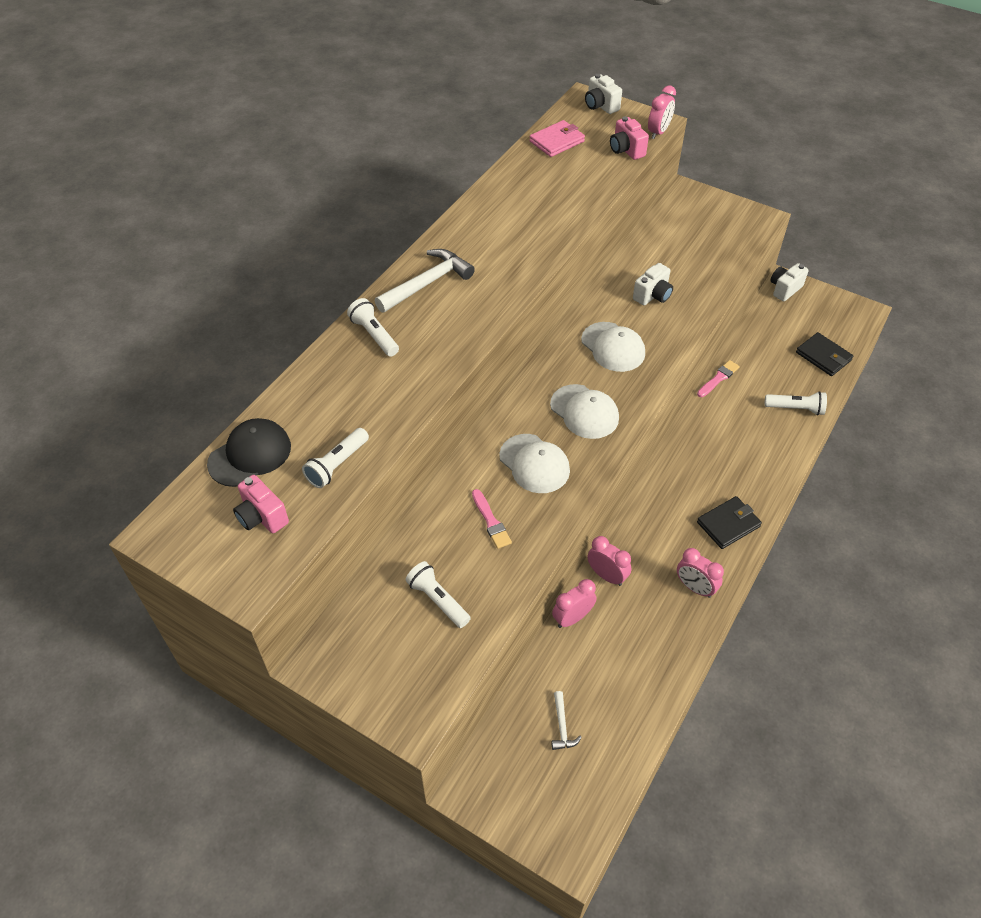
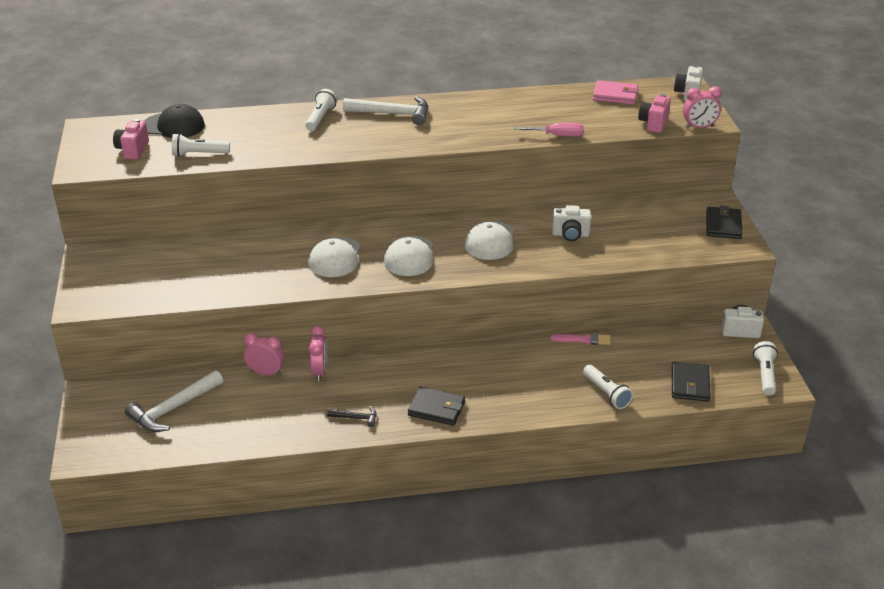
camera: 50 degrees right, 15 degrees down
(438, 600) = (179, 272): white flashlight -> white flashlight (765, 375)
(491, 521) = (264, 263): pink brush -> none
(562, 726) = (173, 409): white hammer -> white hammer, size x2.01
(585, 210) = (557, 136): none -> pink screwdriver
(695, 587) = (356, 418): pink clock -> black hammer
(723, 210) = (723, 225): none -> black wallet

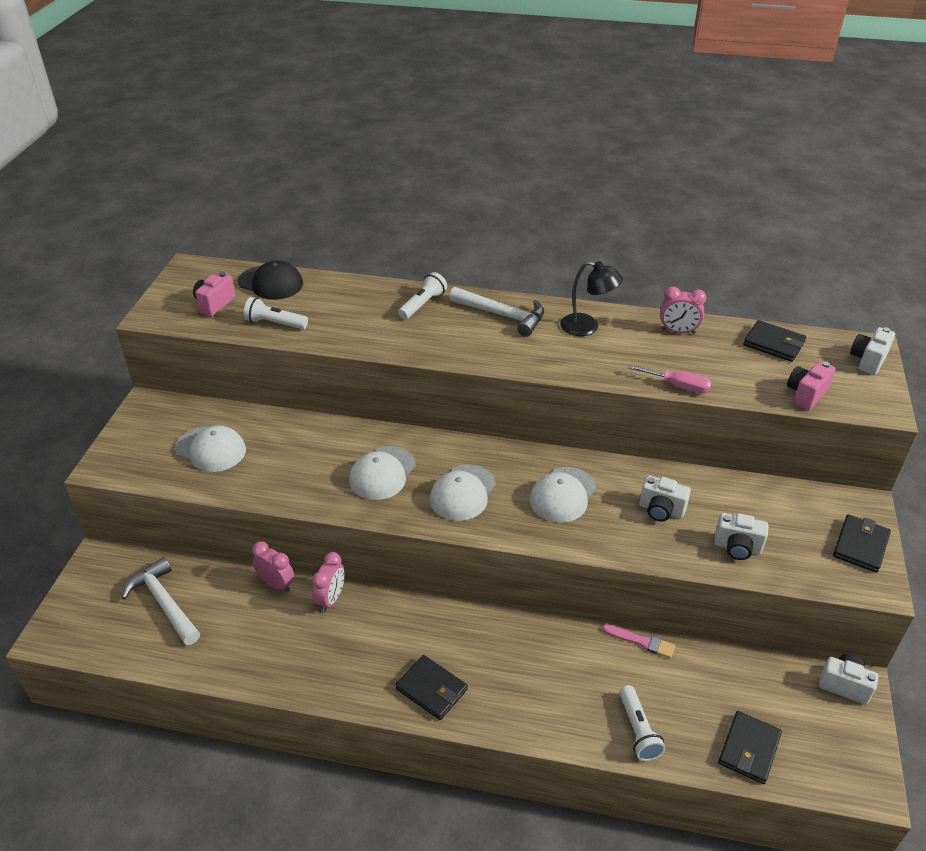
camera: 20 degrees right, 5 degrees up
(172, 272) = (211, 449): none -> white cap
(173, 409) = (164, 603): white hammer -> white hammer turned 75 degrees clockwise
(356, 418) = (339, 674): black hammer -> none
(466, 110) = (587, 327): none -> black lamp
(615, 95) = (773, 344): pink wallet -> black wallet
(637, 245) = (737, 547): none -> white camera
(699, 127) = (863, 413): pink clock -> pink clock (678, 331)
(765, 375) = (854, 765): white flashlight -> none

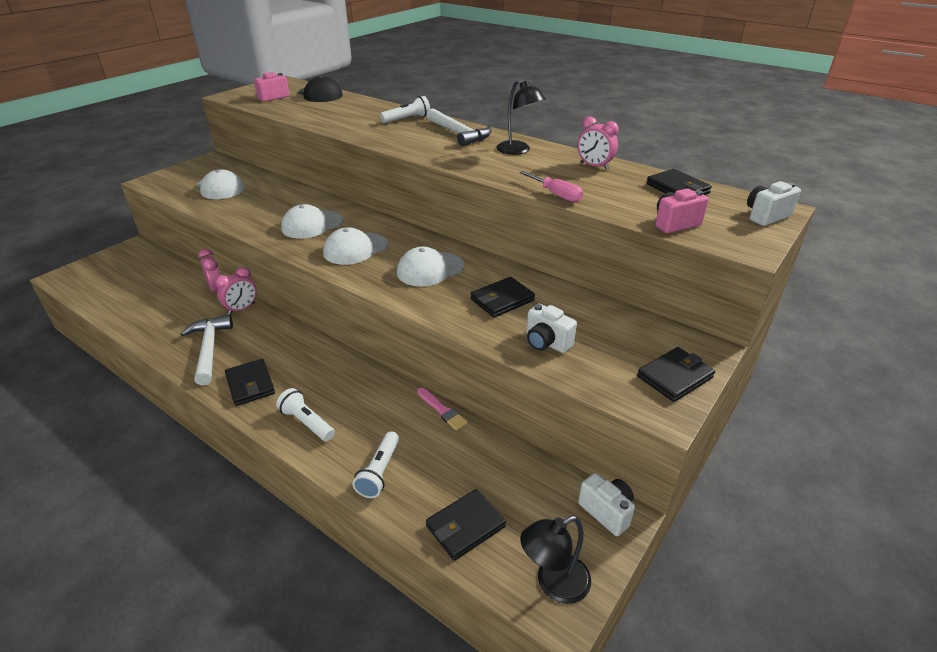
camera: 25 degrees right, 5 degrees down
(164, 603) = (141, 280): white hammer -> white hammer (209, 349)
(275, 323) = (296, 111): white flashlight -> white flashlight (307, 423)
(661, 510) = (502, 300): white camera -> black wallet
(849, 768) = (553, 584): none -> black lamp

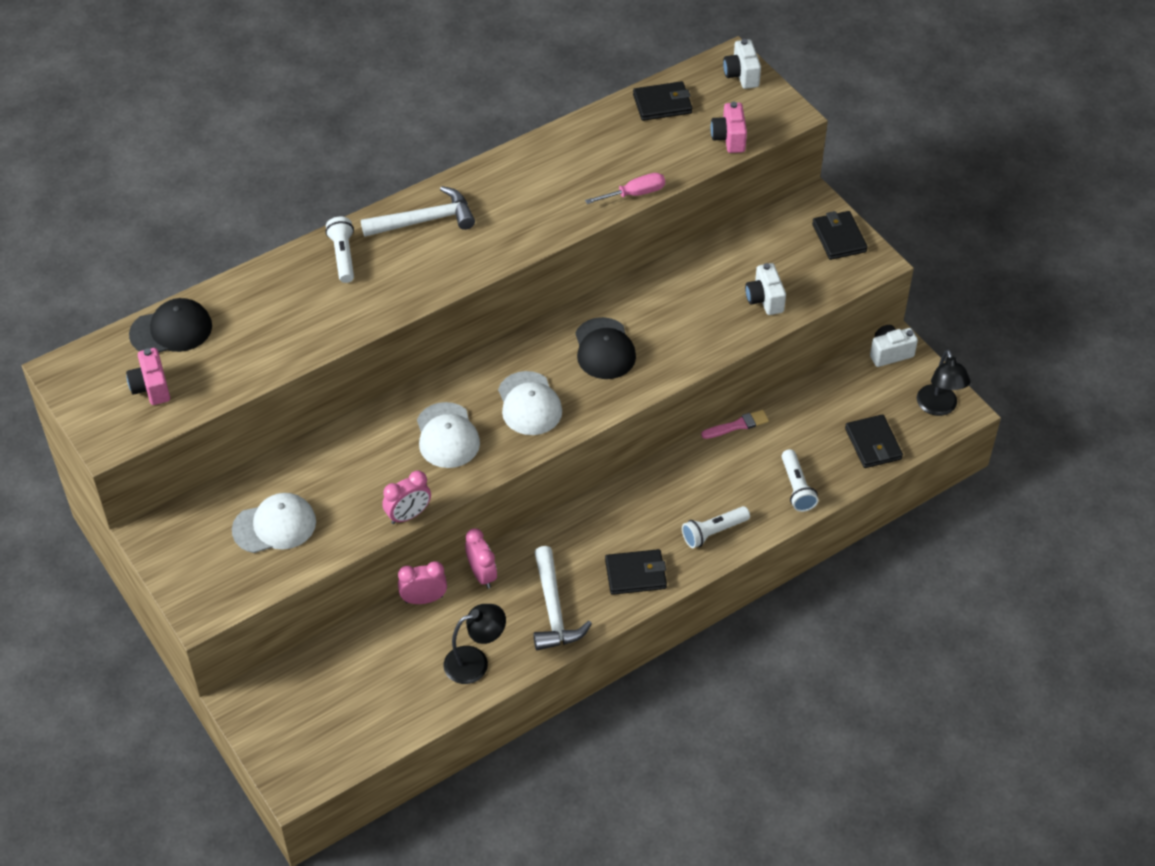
camera: 70 degrees left, 15 degrees up
(209, 349) = (554, 610): white hammer -> white hammer turned 105 degrees counterclockwise
(379, 472) = (796, 487): white flashlight -> white flashlight turned 45 degrees clockwise
(430, 269) = (604, 349): white cap -> black cap
(502, 300) = (686, 309): black wallet -> none
(518, 150) = (507, 185): black lamp -> black lamp (475, 662)
(546, 343) = (764, 299): white camera -> white camera turned 105 degrees clockwise
(594, 166) = (581, 140): pink clock -> pink clock (408, 515)

